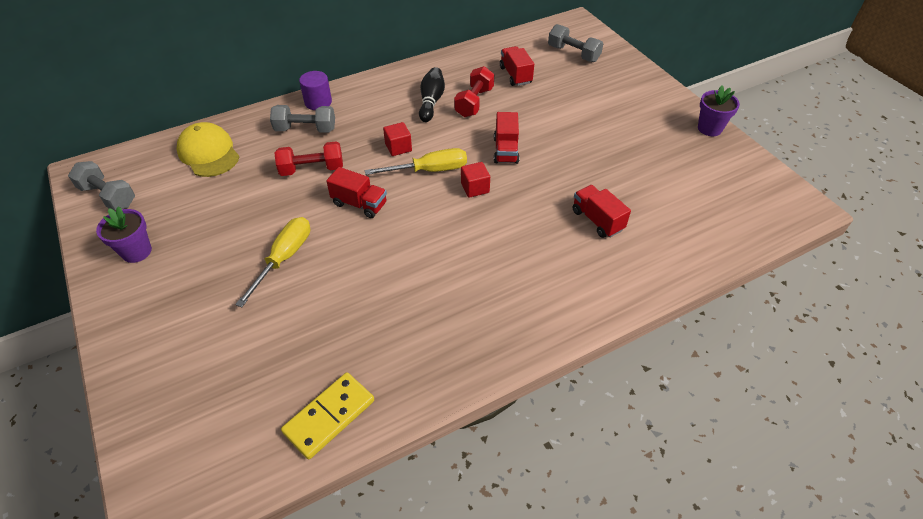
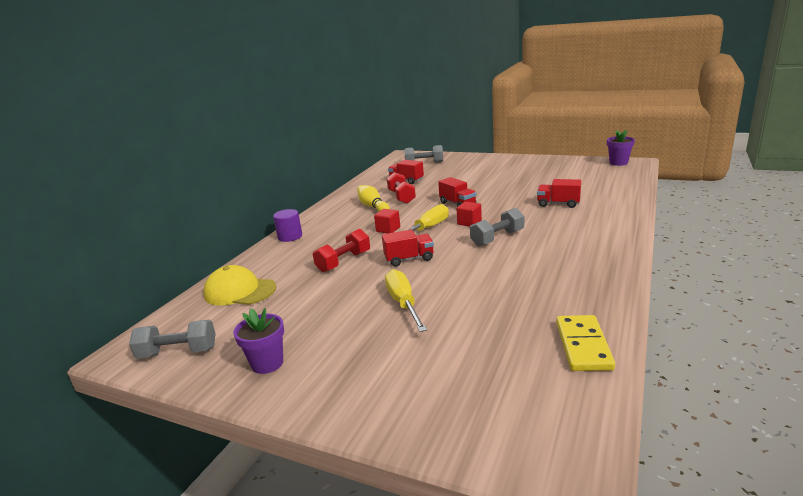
camera: 35 degrees left, 25 degrees down
(305, 129) = (303, 250): grey dumbbell -> grey dumbbell (497, 238)
(431, 101) = (373, 207): black bowling pin -> yellow bowling pin
(709, 128) = (544, 159): purple flower pot -> purple flower pot (618, 163)

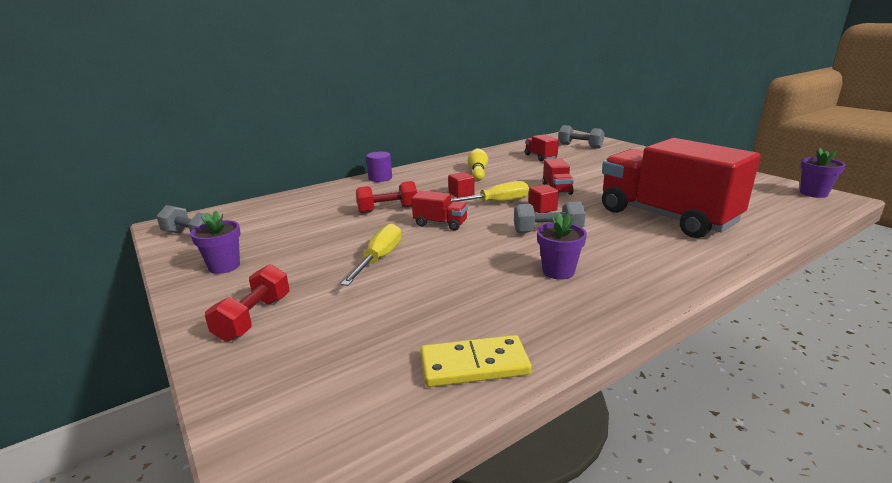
camera: 30 degrees right, 0 degrees up
(239, 291) = (288, 208): yellow cap -> none
(401, 197) = (514, 170): red dumbbell -> red dumbbell (254, 318)
(545, 264) = (558, 271): none -> purple flower pot
(558, 204) = (665, 217): red truck -> red truck, size x2.44
(583, 345) = (474, 365): yellow domino -> yellow domino turned 45 degrees clockwise

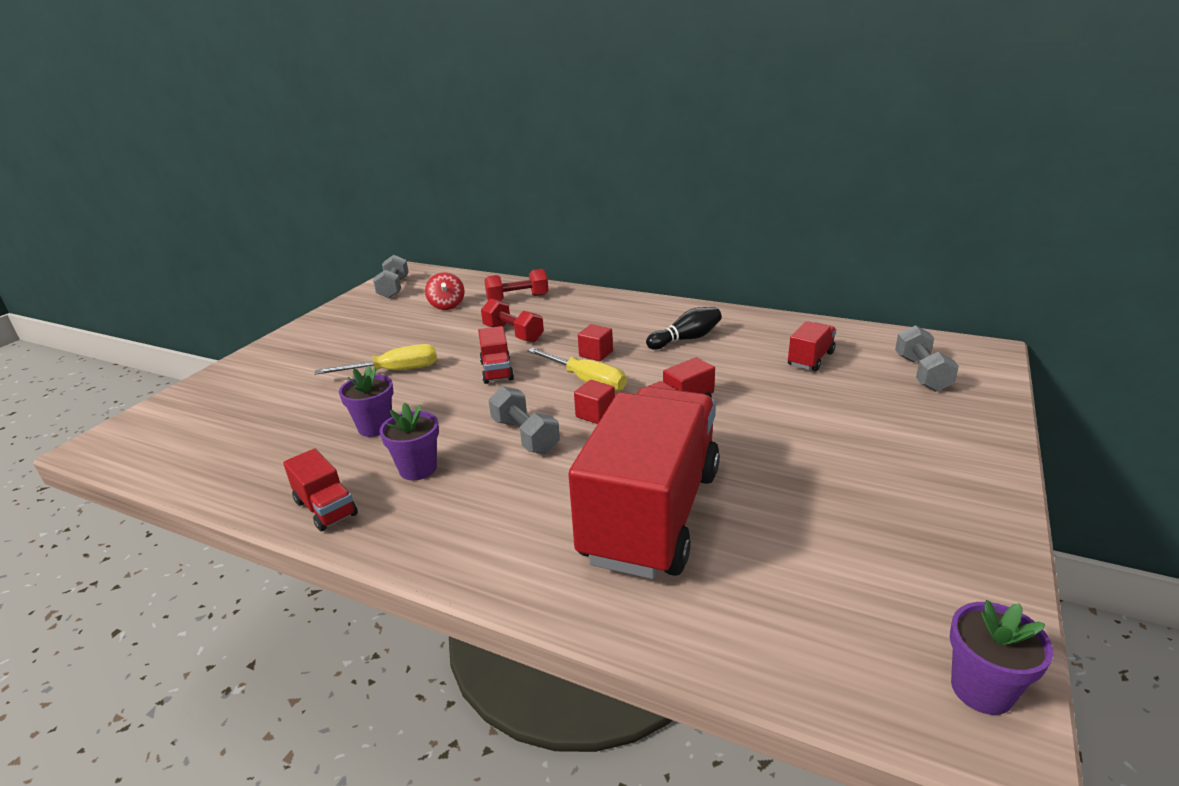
camera: 60 degrees right, 5 degrees up
(224, 266) = (348, 321): purple flower pot -> purple flower pot (375, 427)
(254, 318) = (274, 364): red dumbbell -> red dumbbell (517, 298)
(285, 222) = (447, 305): none -> red spinning top
(380, 178) = (600, 299): purple cylinder -> none
(474, 365) = (227, 472): yellow domino -> none
(478, 172) = (686, 339): yellow bowling pin -> black bowling pin
(586, 316) = (326, 508): none -> red truck

